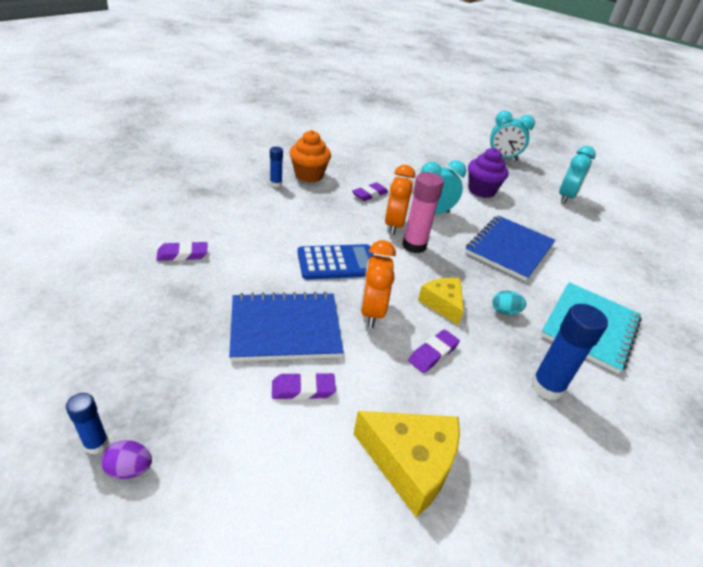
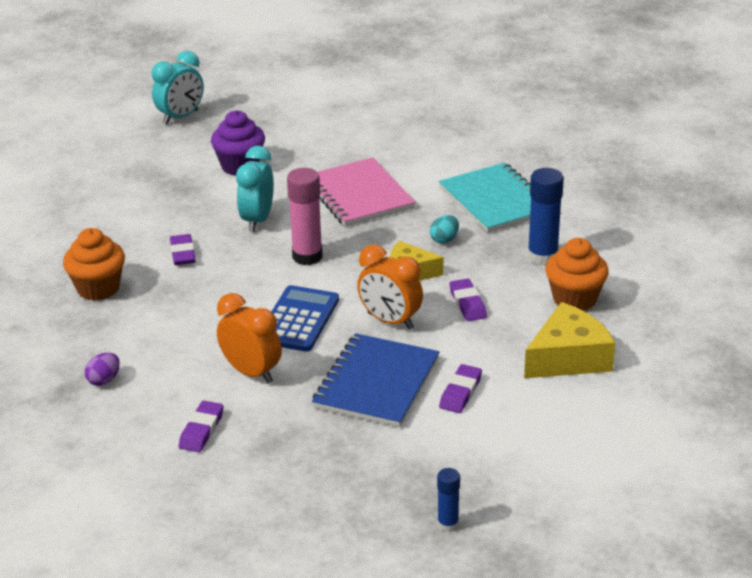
camera: 55 degrees left, 5 degrees down
(129, 469) = (485, 508): purple egg -> purple egg (104, 380)
(276, 184) = (98, 322): blue glue stick -> none
(394, 225) = (260, 257): orange clock -> orange clock (251, 373)
(507, 436) = (574, 299): none -> orange cupcake
(509, 249) = (359, 195): blue notebook -> pink notebook
(566, 197) = (299, 113): turquoise clock -> none

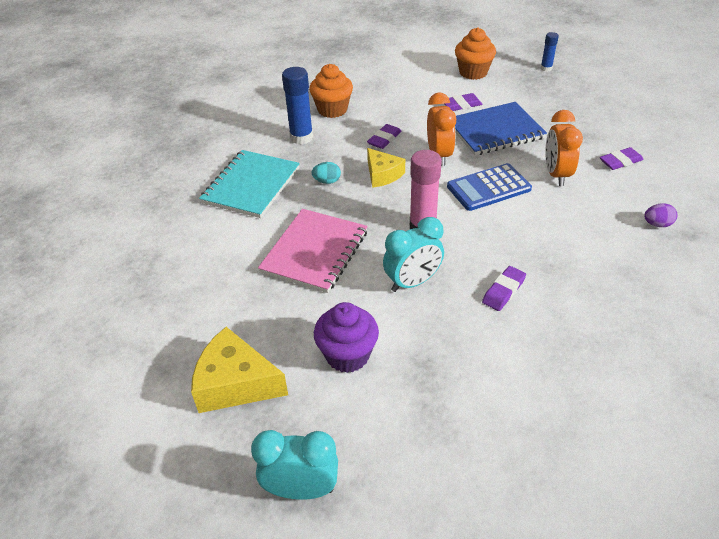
camera: 130 degrees left, 10 degrees up
(98, 288) = (602, 302): orange cupcake -> orange cupcake (473, 72)
(568, 358) = (388, 90): yellow cheese -> yellow cheese (235, 383)

